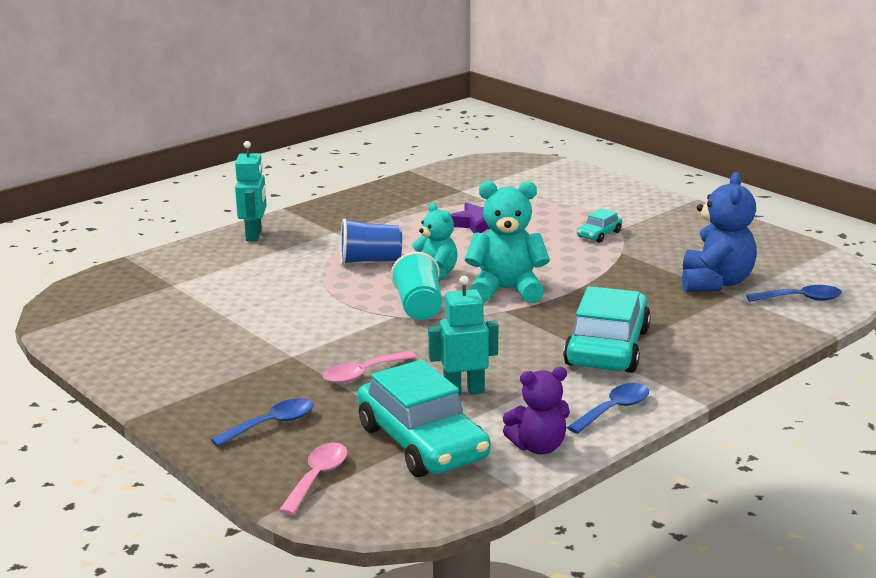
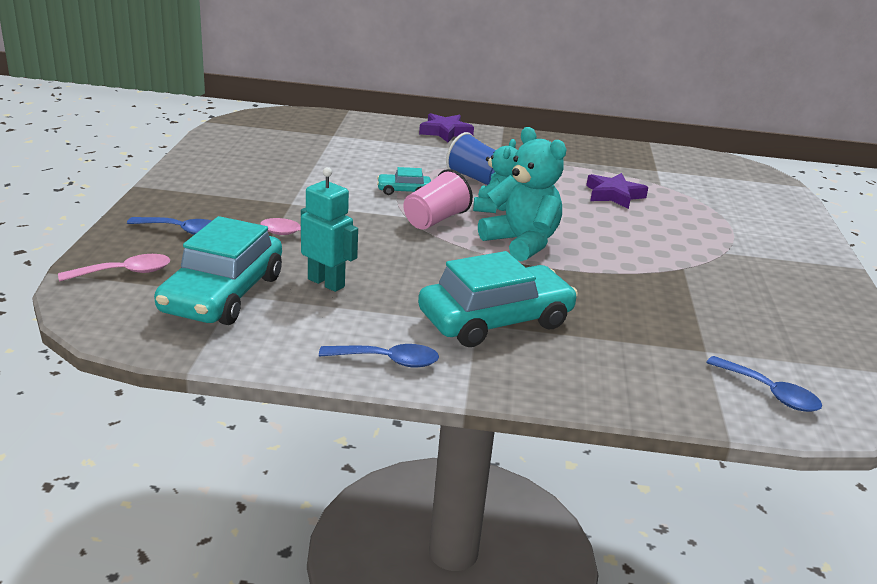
camera: 45 degrees right, 5 degrees up
(254, 235) = (445, 132): turquoise robot -> purple star
(419, 307) = (435, 220): turquoise cup -> pink cup
(538, 447) = (276, 346): purple teddy bear -> none
(599, 234) = (695, 247): turquoise car -> turquoise car (404, 191)
(715, 283) = (713, 333): blue teddy bear -> none

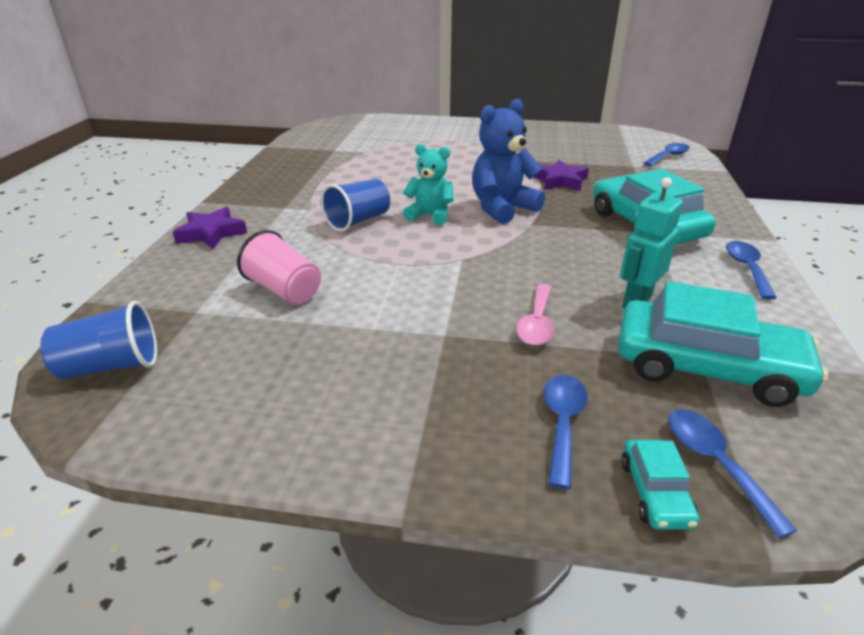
camera: 85 degrees left, 5 degrees up
(125, 272) = (714, 463): pink spoon -> blue spoon
(279, 121) = (111, 366): none -> blue cup
(404, 191) = (395, 260): turquoise car -> turquoise car (655, 492)
(435, 220) = (467, 244): pink cup -> pink cup (284, 290)
(521, 243) = (502, 208): turquoise teddy bear -> blue teddy bear
(614, 195) = (392, 168): purple star -> purple star (559, 181)

